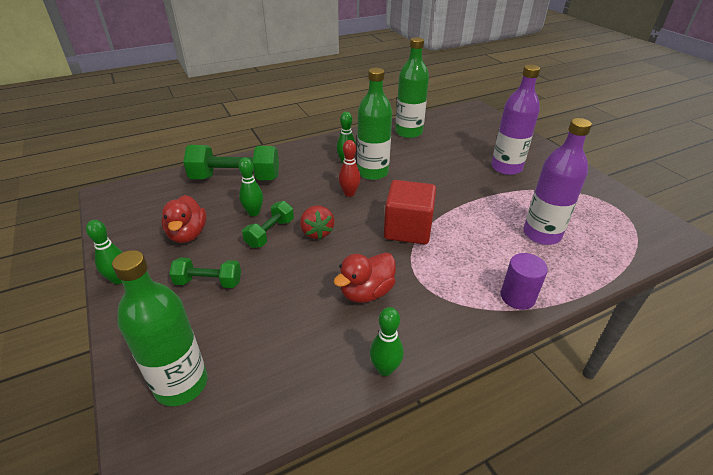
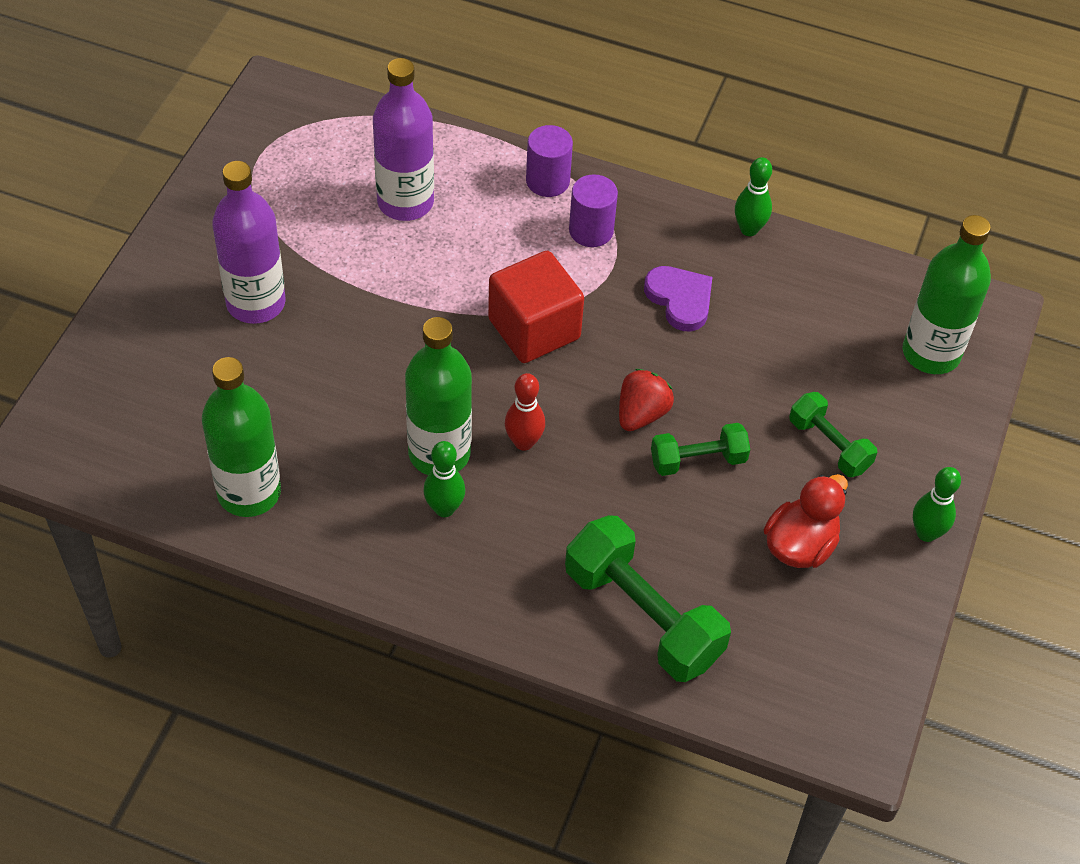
camera: 135 degrees left, 15 degrees up
(254, 212) = (684, 515): green bowling pin -> none
(366, 292) = (680, 299): red duck -> purple heart
(457, 290) = (591, 230): none -> purple cylinder

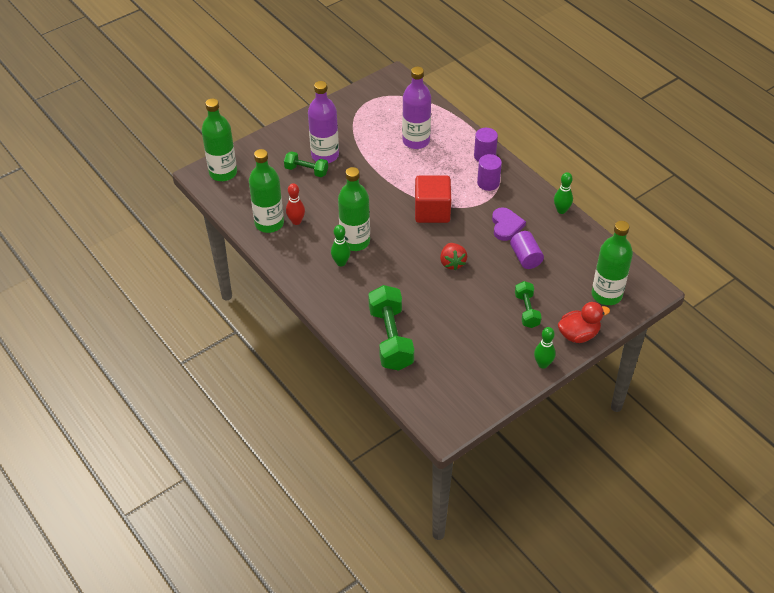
camera: 35 degrees right, 5 degrees down
(78, 427) = (223, 173): none -> green bottle
(524, 442) = (393, 252): red bowling pin -> red bowling pin (296, 221)
(641, 414) = (452, 263): red strawberry -> red strawberry turned 105 degrees clockwise
(698, 460) = (462, 291): green dumbbell -> green dumbbell (306, 171)
(755, 345) = (525, 257): none -> purple cylinder
(800, 545) = (481, 343): red duck -> red duck (578, 334)

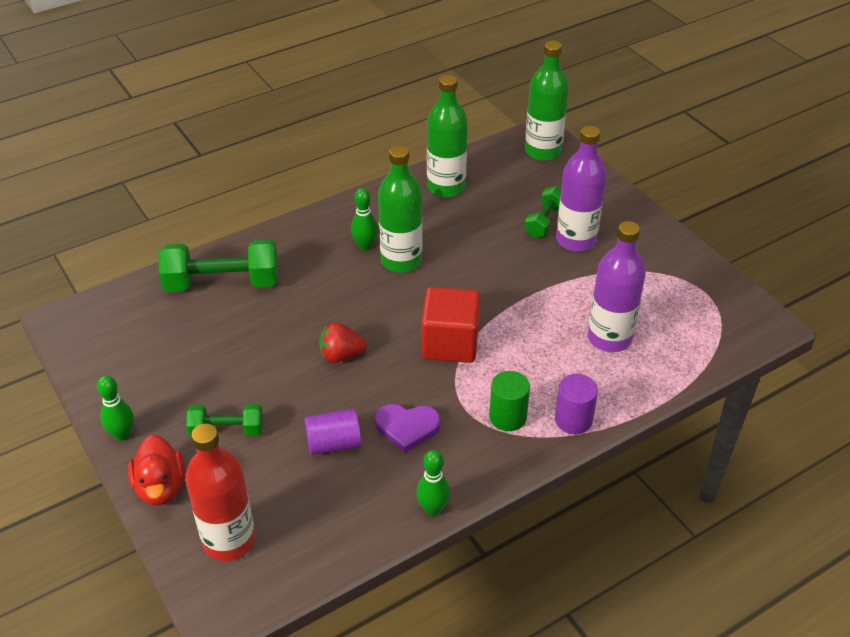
camera: 95 degrees right, 5 degrees down
(296, 221) = (447, 210): red bowling pin -> none
(488, 183) = (507, 417): purple cylinder -> green cylinder
(606, 295) = (229, 540): green bottle -> red bottle

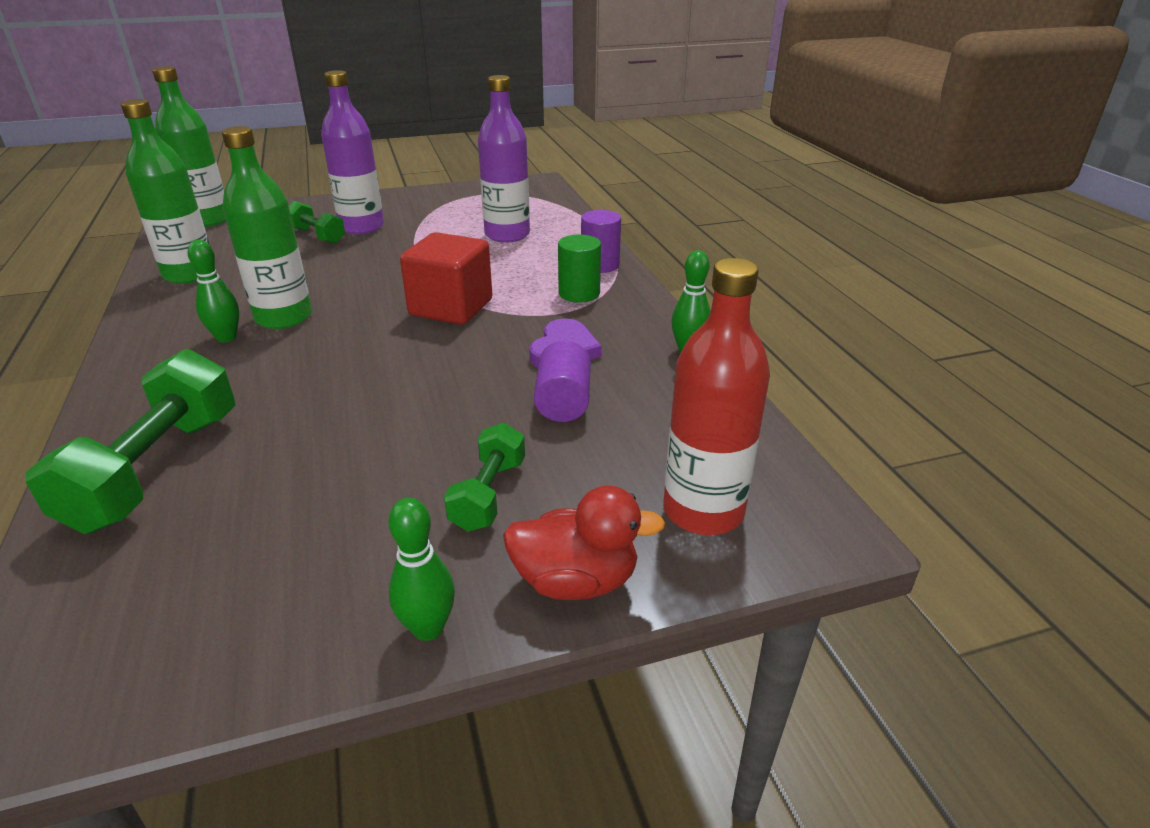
camera: 75 degrees left, 10 degrees down
(341, 355) = (413, 379): red strawberry -> none

